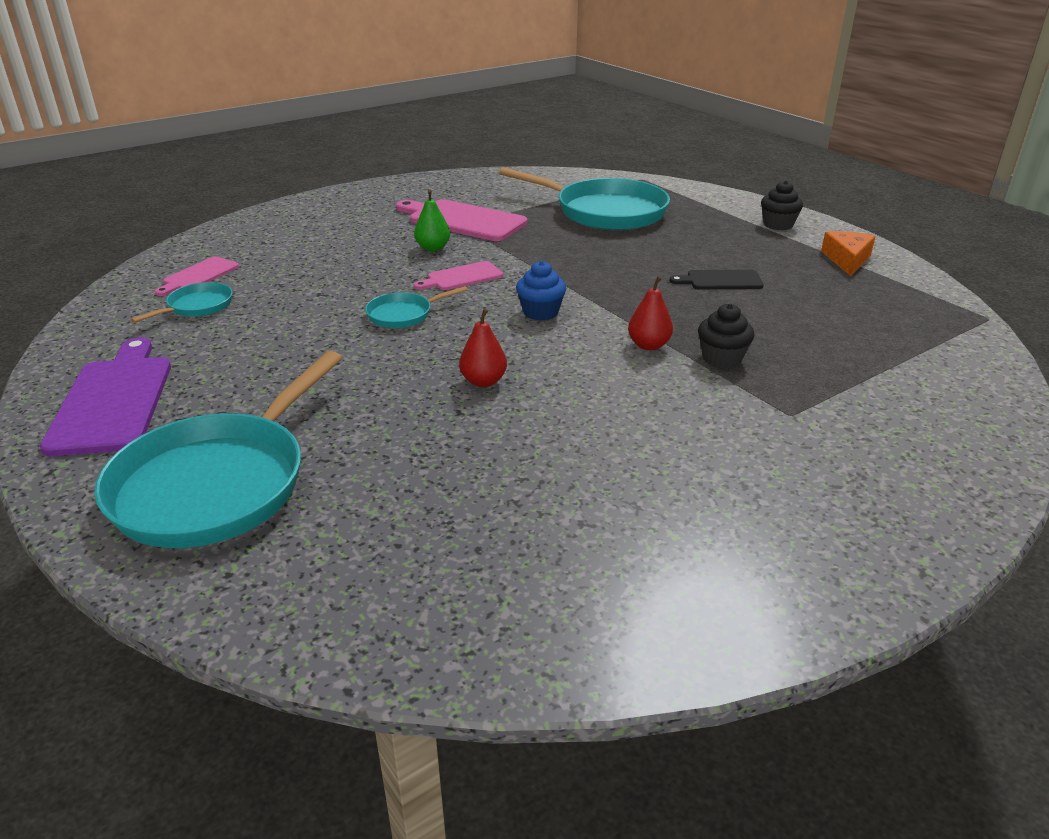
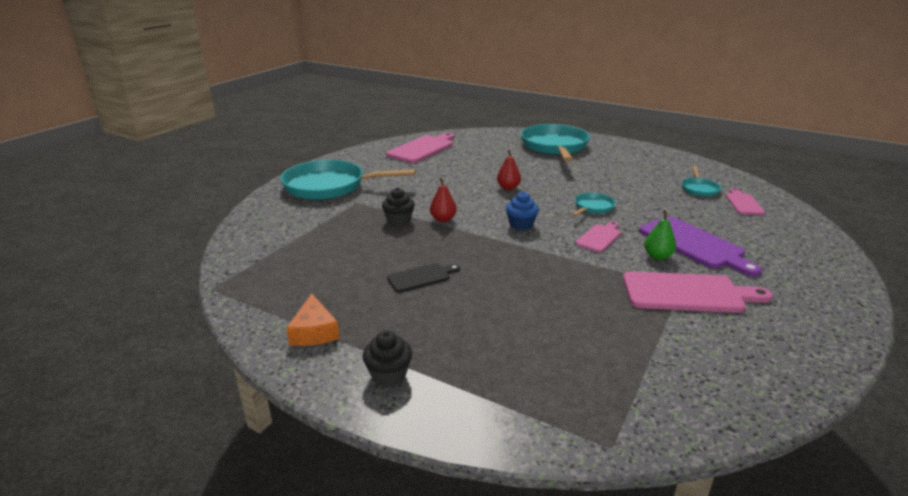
camera: 155 degrees right, 5 degrees down
(114, 400) = (638, 155): purple cutting board -> purple cutting board (694, 244)
(561, 585) = (422, 148): none -> pink cutting board
(604, 212) = (583, 345): turquoise pan -> turquoise pan (329, 186)

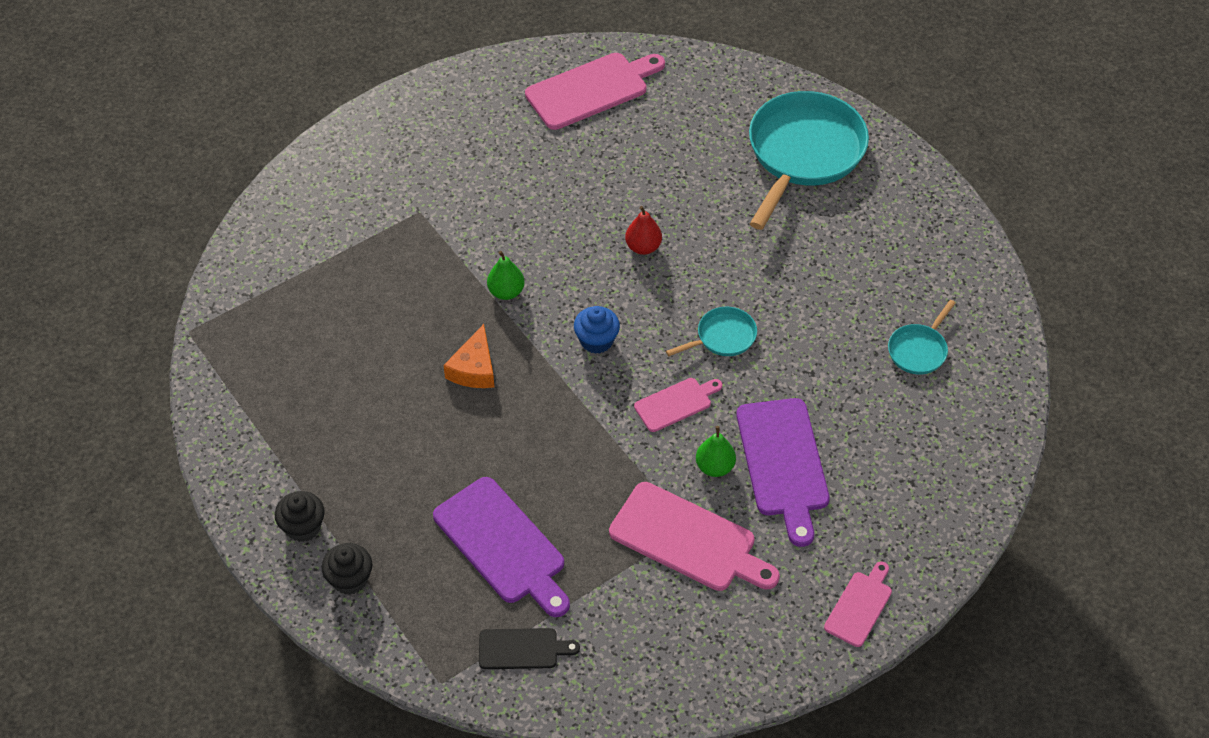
camera: 25 degrees right, 25 degrees up
(314, 331) = (263, 440): orange cheese -> orange cheese (474, 368)
(329, 186) = (403, 156): turquoise pan -> none
(399, 221) = (450, 274): black cupcake -> black cupcake (350, 579)
(421, 277) = (413, 397): black cutting board -> black cutting board (522, 649)
(443, 219) = (506, 292): red pear -> green pear
(565, 335) = (502, 545): none -> purple cutting board
(743, 203) = (947, 406): pink cutting board -> pink cutting board (860, 606)

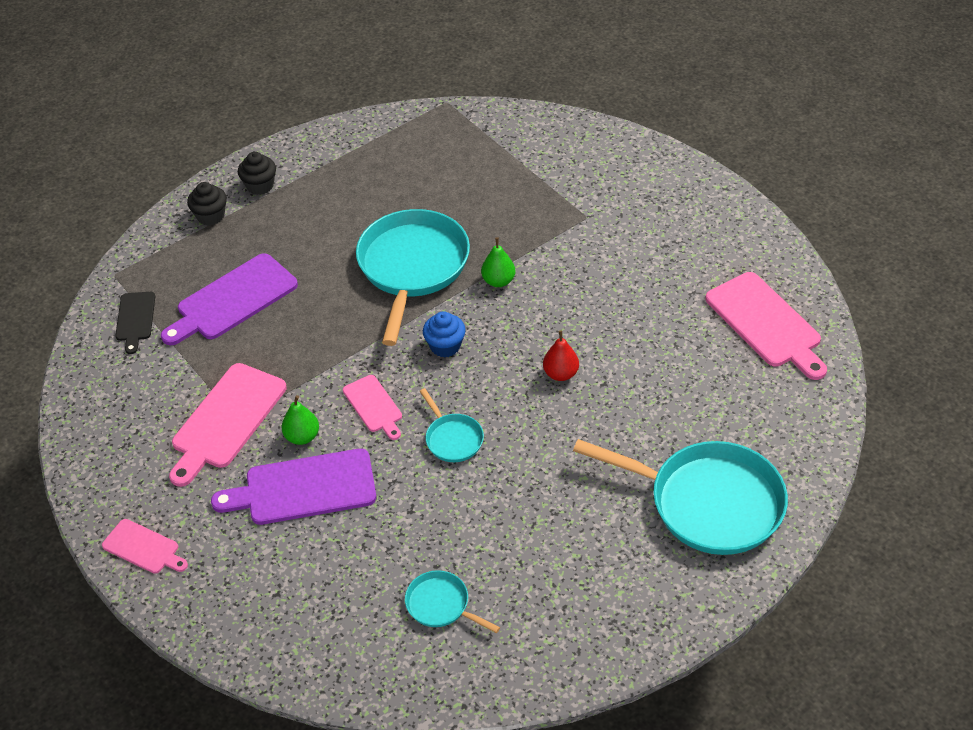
camera: 90 degrees right, 5 degrees down
(474, 368) = (412, 267): orange cheese -> turquoise pan

